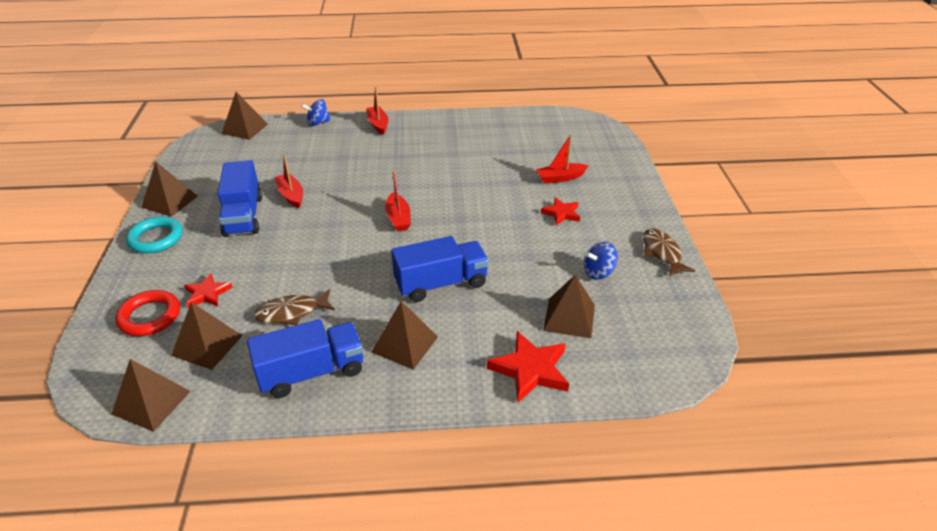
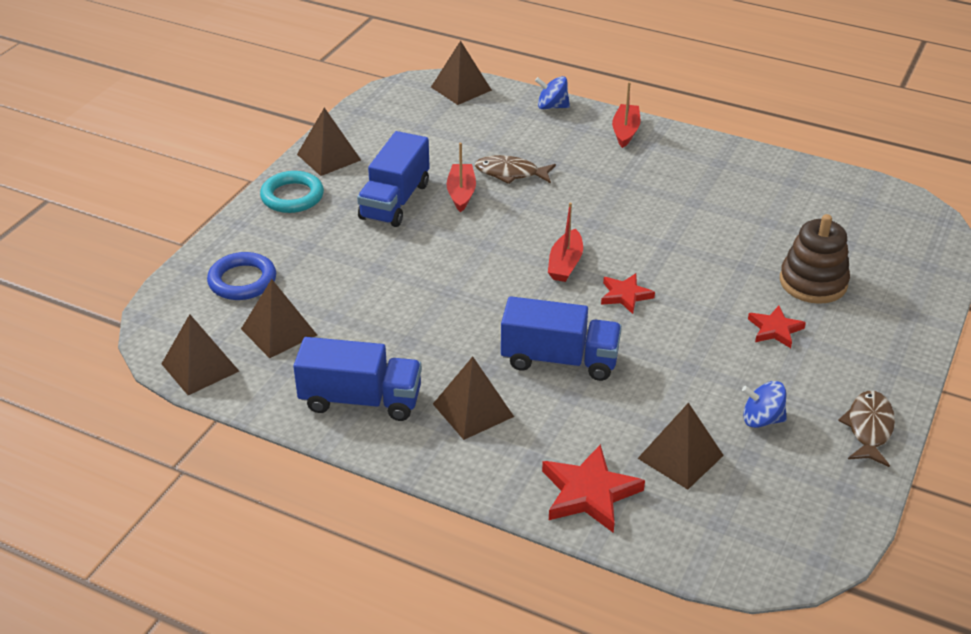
camera: 30 degrees right, 0 degrees up
(150, 316) = (242, 281): red ring -> blue ring
(207, 293) = (309, 277): red star -> red star (625, 295)
(291, 312) = (379, 330): brown fish -> brown fish (510, 173)
(560, 178) = (813, 282): red boat -> brown stacking toy

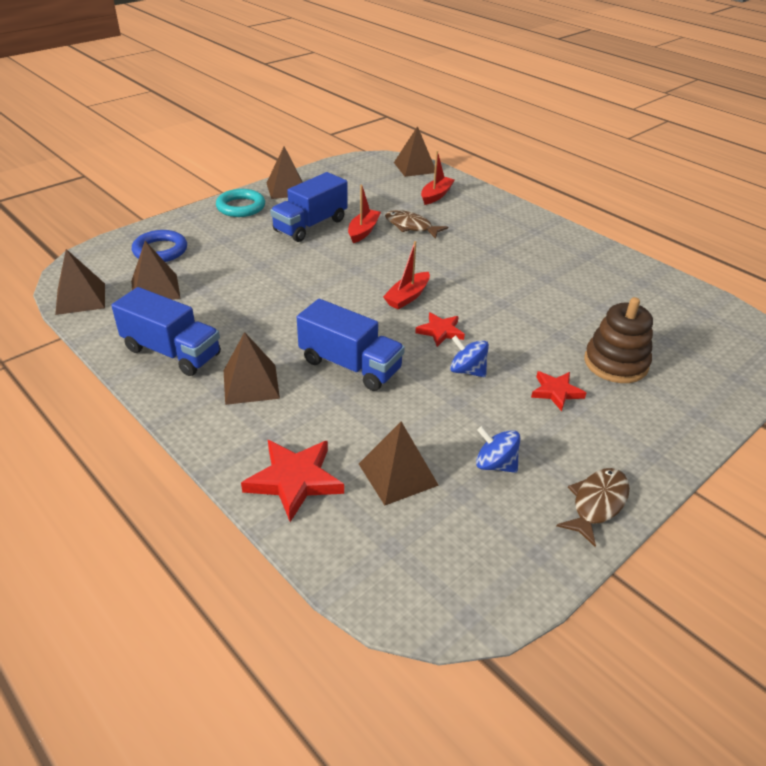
camera: 20 degrees right, 0 degrees up
(552, 106) = (475, 191): blue spinning top -> blue spinning top (467, 371)
(625, 131) = (522, 218): red boat -> red boat (436, 195)

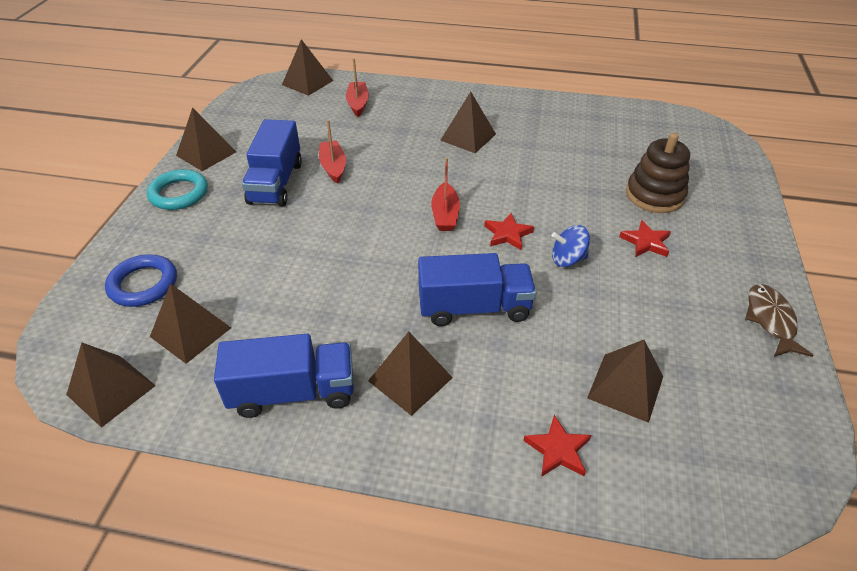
camera: 35 degrees left, 5 degrees up
(294, 480) = (558, 450): red star -> red star, size x0.62
(411, 226) = (370, 144): brown fish -> none
(495, 464) = (677, 331): blue spinning top -> none
(498, 252) = (468, 137): none -> brown pyramid

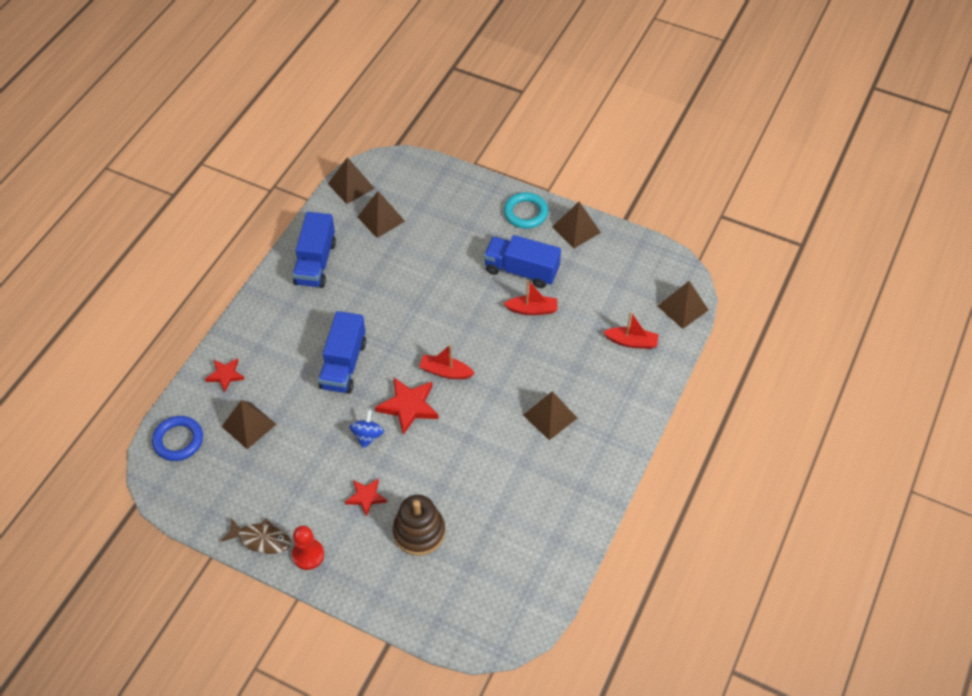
camera: 105 degrees right, 10 degrees up
(143, 284) = (432, 196): blue ring -> blue ring (178, 440)
(410, 379) = (301, 318): brown pyramid -> none
(508, 234) = (408, 406): red star -> red star, size x1.61
(751, 272) = (308, 555): none -> red pawn

